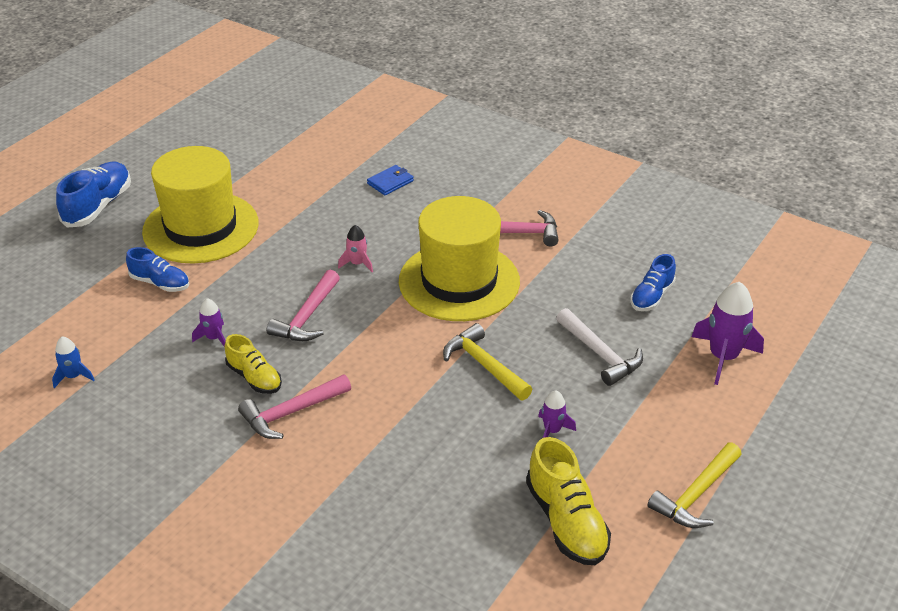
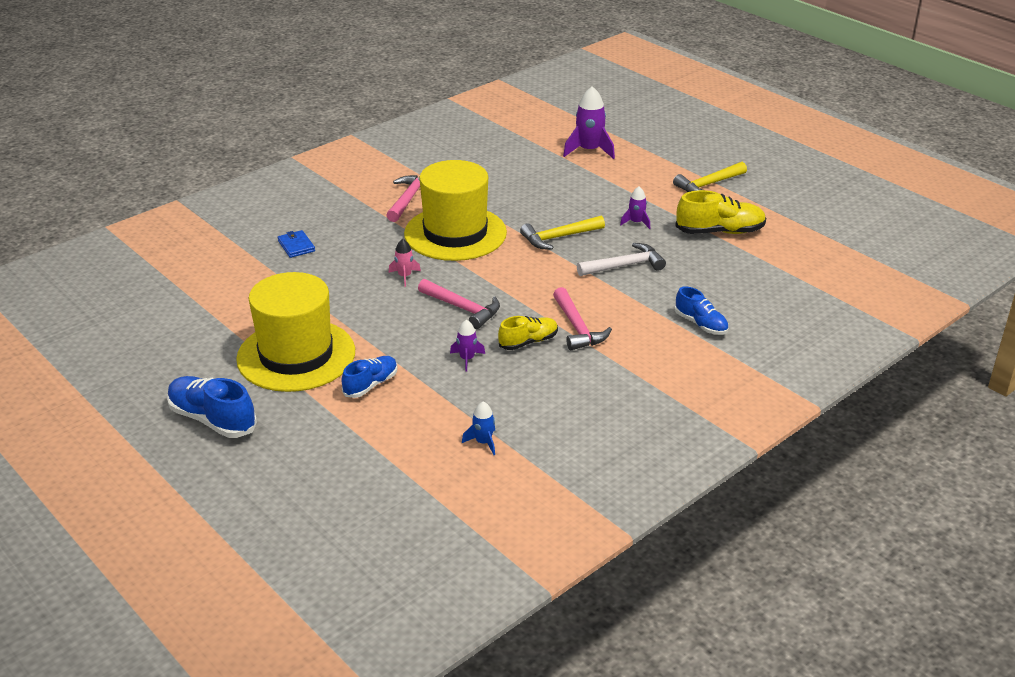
camera: 75 degrees left, 5 degrees down
(600, 354) = (566, 192): white hammer -> white hammer (624, 266)
(651, 296) = (515, 162): blue shoe -> blue shoe (701, 324)
(696, 494) = (708, 185): yellow hammer -> yellow hammer turned 90 degrees clockwise

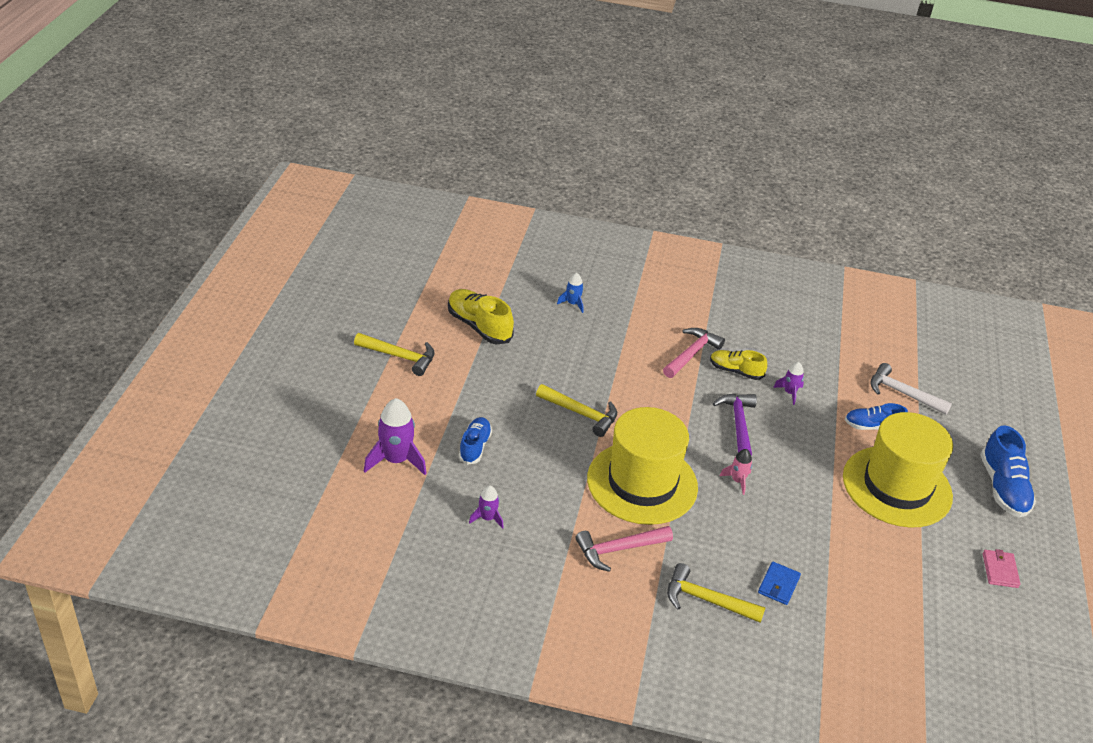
camera: 130 degrees left, 5 degrees up
(158, 356) = (1000, 570): none -> pink wallet
(325, 213) = (707, 600): none -> yellow hammer
(462, 308) = (738, 424): pink hammer -> purple hammer
(483, 442) = (852, 348): blue rocket -> blue rocket (572, 304)
(624, 266) = (585, 360): white hammer -> white hammer (902, 393)
(636, 222) = (510, 377): purple rocket -> purple rocket (487, 518)
(701, 324) = (621, 298): blue shoe -> blue shoe (475, 447)

